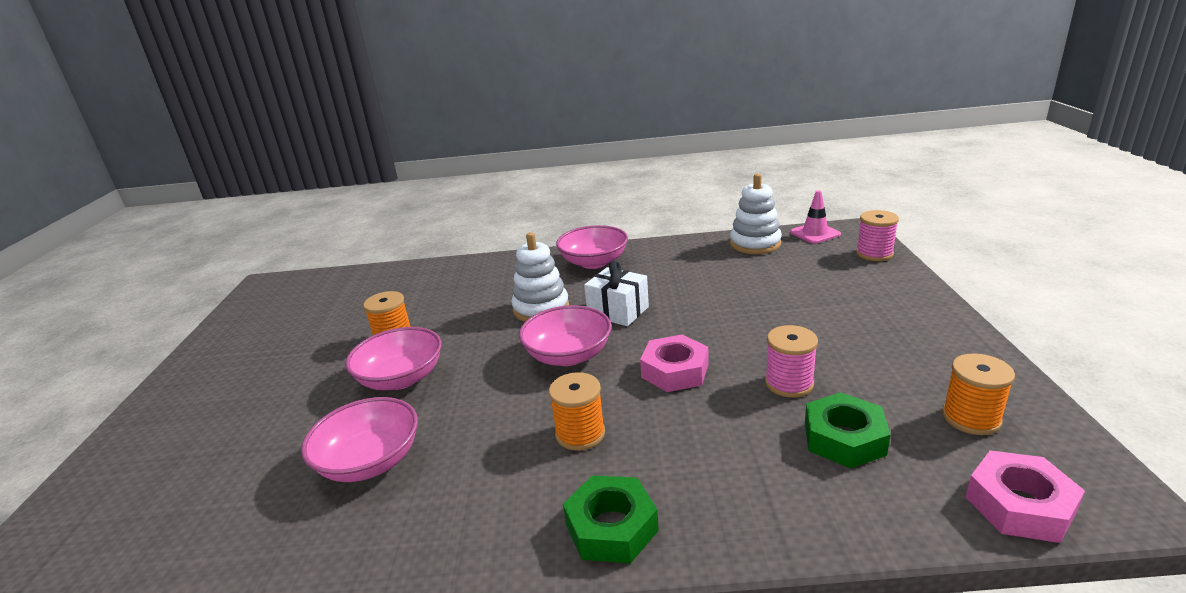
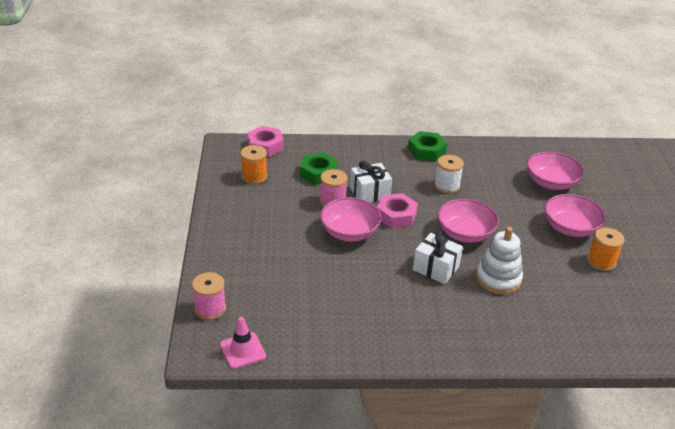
camera: 175 degrees right, 10 degrees up
(580, 434) = (447, 186): orange spool -> white spool
(594, 262) = (466, 335): pink bowl -> pink bowl (349, 232)
(727, 405) = (370, 193): none -> white gift
(755, 244) = (307, 342): white stacking toy -> none

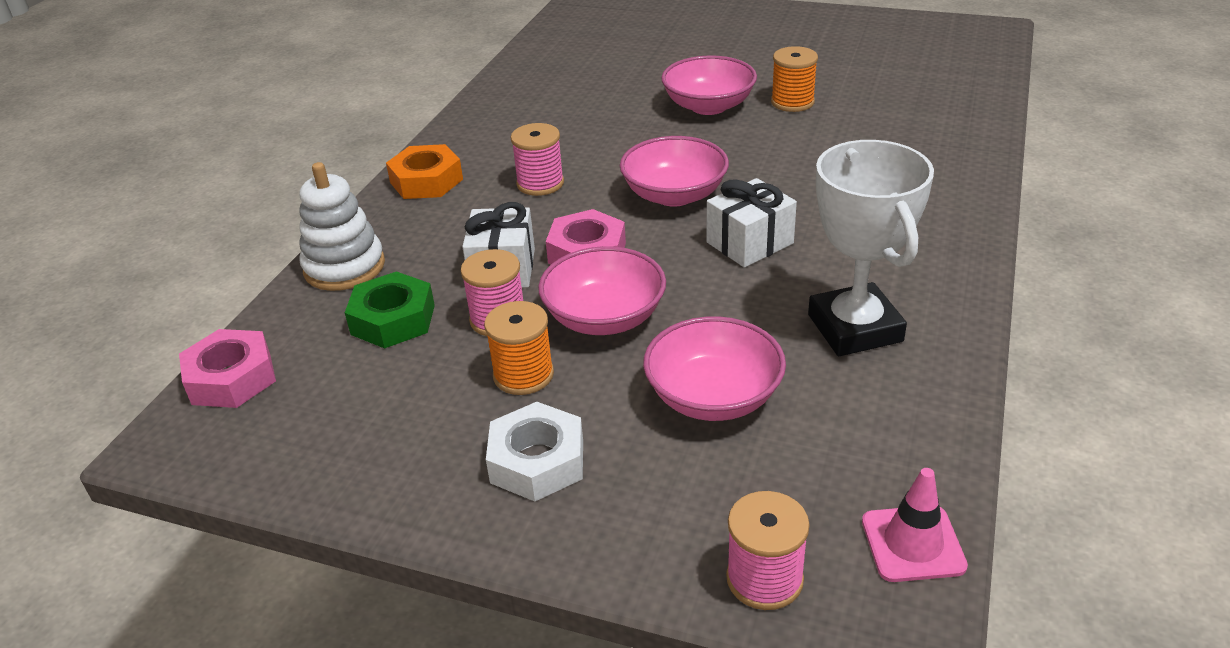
camera: 65 degrees left, 0 degrees up
(251, 235) = (537, 461): none -> white nut
(254, 176) = (331, 417): orange spool -> orange spool (523, 375)
(382, 316) = (855, 328): none -> white trophy
(426, 151) = (426, 181): green nut -> orange nut
(447, 186) = (540, 183): white spool -> pink spool
(498, 279) = (798, 191): white stacking toy -> white stacking toy (344, 267)
(551, 183) = (595, 94): pink bowl -> pink bowl (713, 396)

